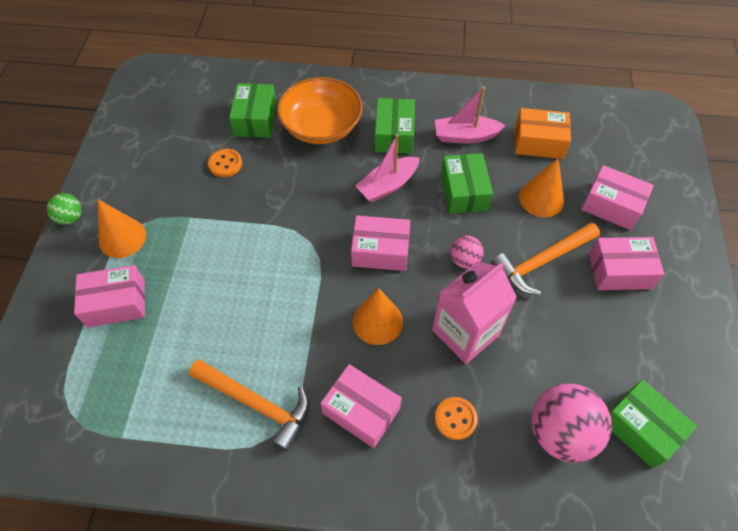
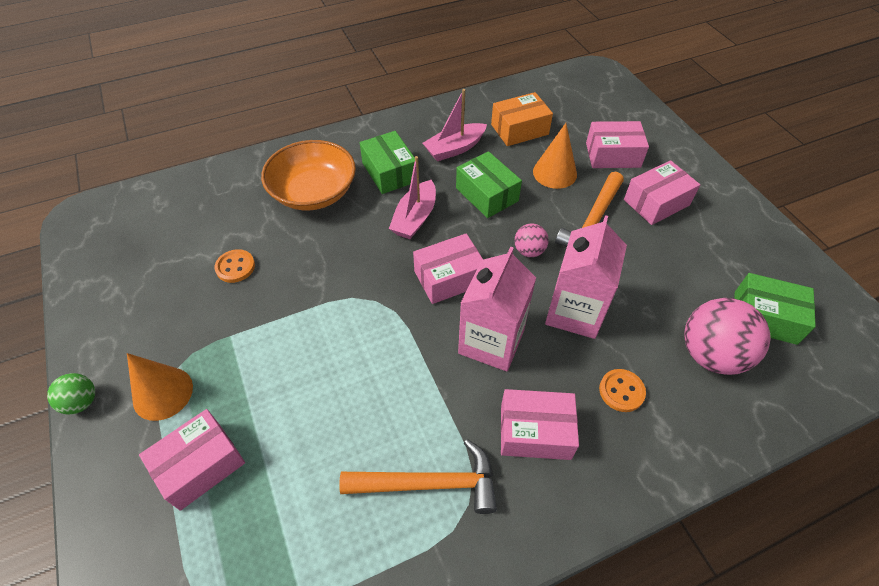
camera: 30 degrees left, 5 degrees down
(255, 119) = (240, 212): green box -> none
(377, 321) = (491, 342): orange cone -> pink carton

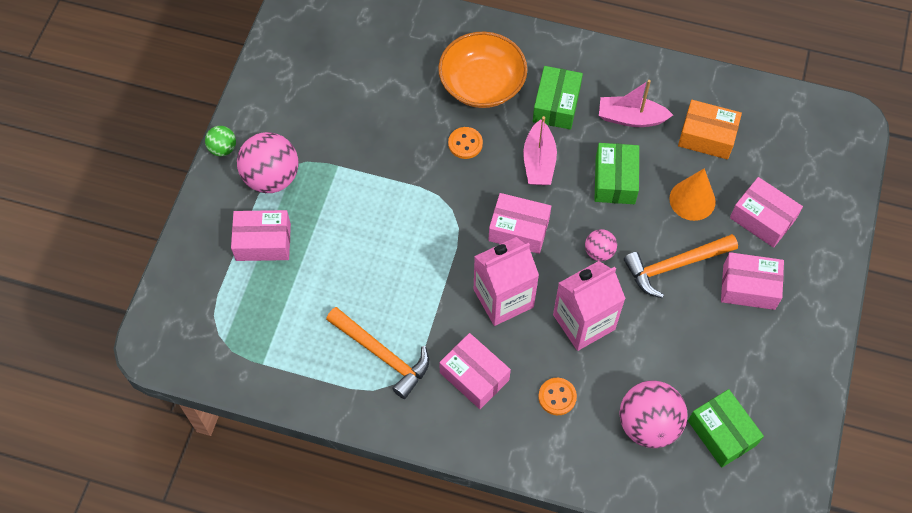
camera: 40 degrees right, 10 degrees up
(163, 393) = (271, 177): orange cone -> pink ball
(235, 267) = (378, 112): orange button -> orange button (465, 144)
(415, 218) = (539, 162): pink boat -> pink boat turned 60 degrees counterclockwise

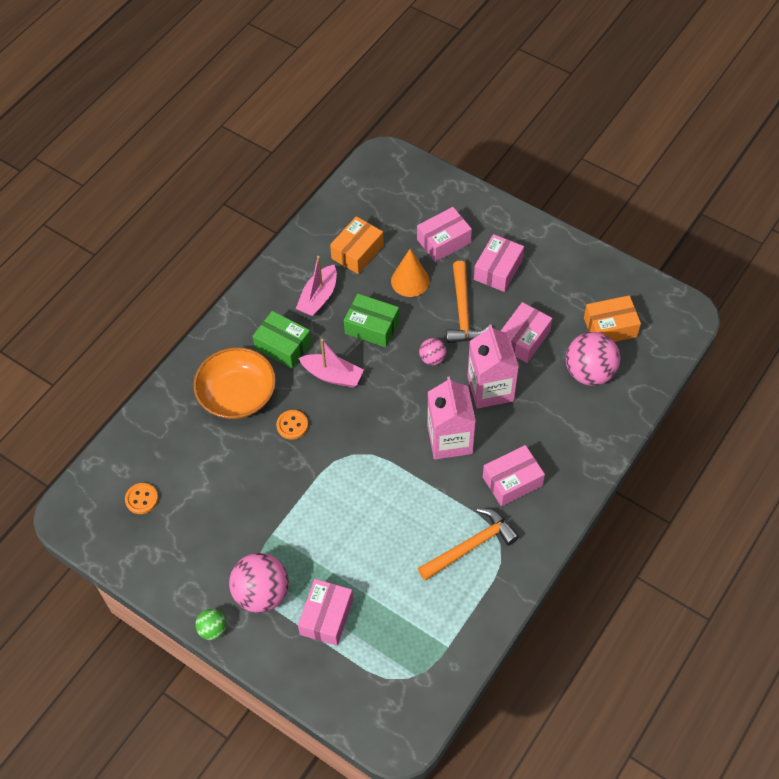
camera: 70 degrees left, 5 degrees down
(519, 229) = (391, 409): pink box -> pink box (523, 339)
(557, 397) = (548, 427): orange button -> orange button (141, 499)
(722, 433) = (610, 327): green box -> orange box

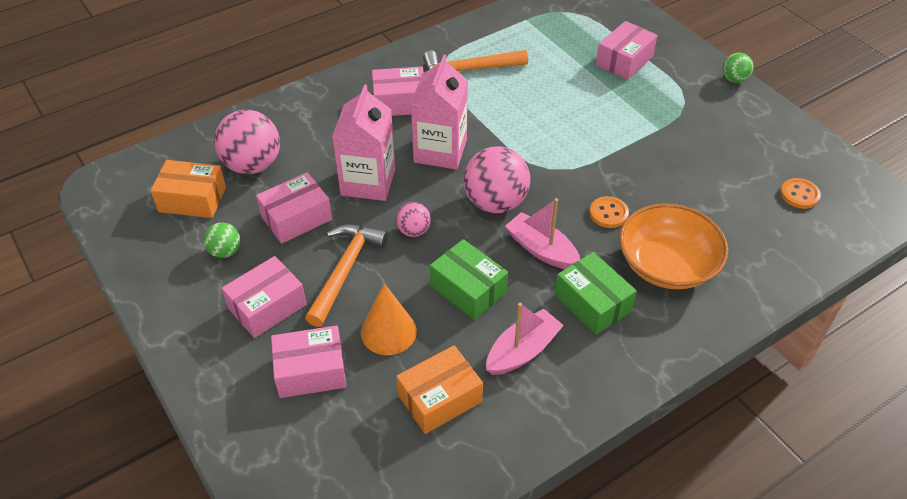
camera: 160 degrees left, 10 degrees down
(262, 593) = (681, 90): pink ball -> pink ball (495, 202)
(554, 297) = (225, 251): none -> green ball

